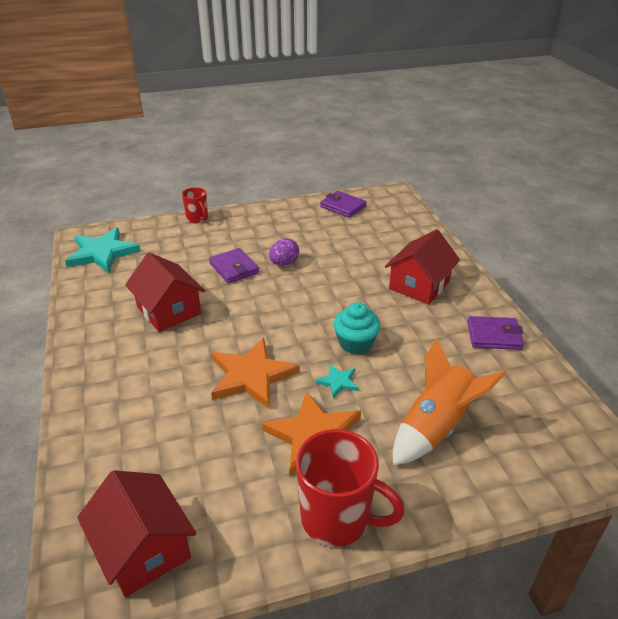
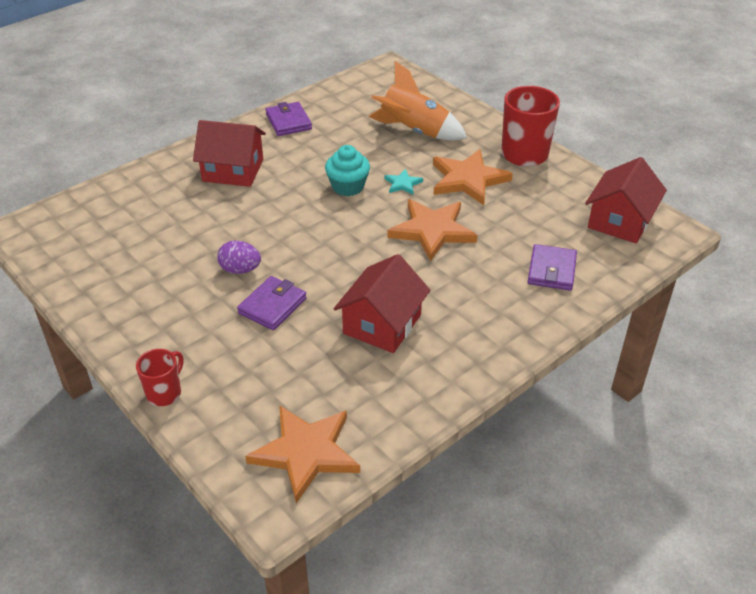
camera: 115 degrees left, 5 degrees up
(102, 253) = (306, 452): turquoise star -> orange star
(343, 207) = (77, 262): purple wallet -> purple wallet (551, 270)

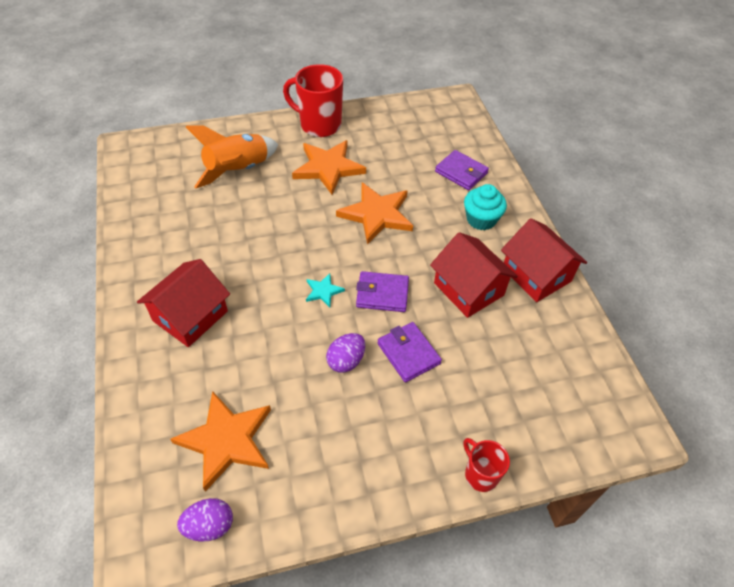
camera: 65 degrees left, 10 degrees up
(53, 252) = (209, 526): none -> purple egg
(288, 122) = (147, 246): purple wallet -> purple wallet (382, 294)
(306, 452) = (587, 391): orange star -> orange star (226, 440)
(348, 187) = (281, 242): turquoise cupcake -> turquoise cupcake (481, 219)
(403, 184) = (304, 207): turquoise star -> turquoise star (323, 291)
(620, 221) = (430, 117): red house -> red house (536, 274)

